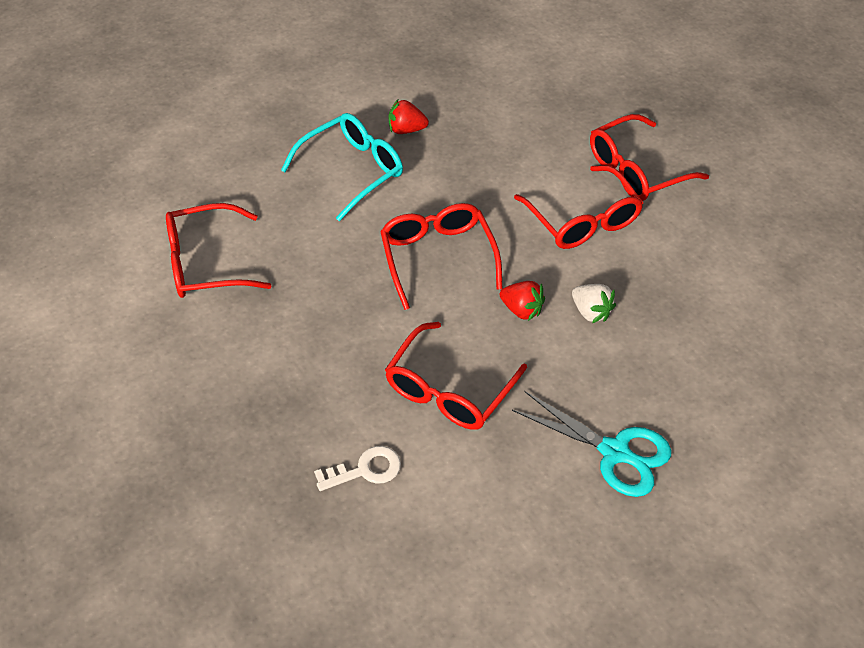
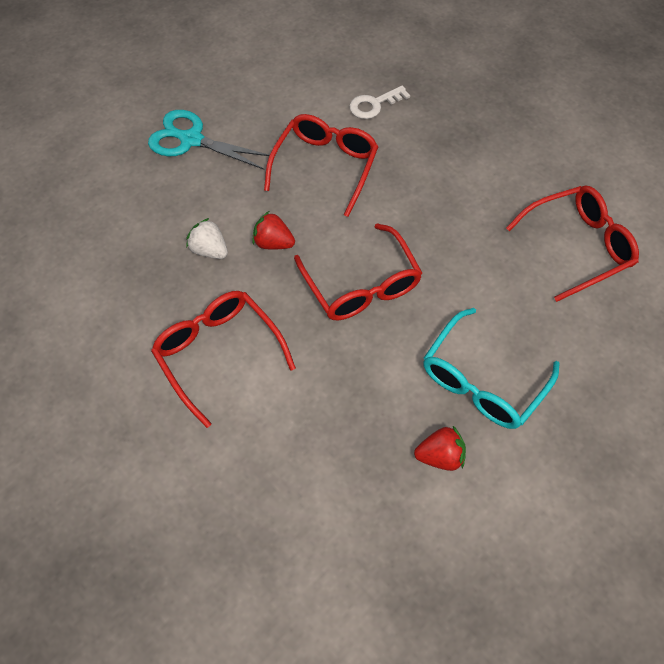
camera: 170 degrees right, 10 degrees up
(636, 170) = (156, 435): red glasses -> none

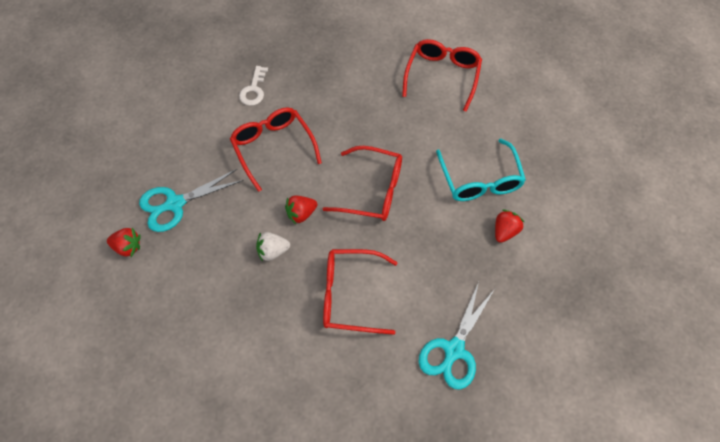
camera: 50 degrees left, 0 degrees up
(117, 140) = (127, 247): none -> red strawberry
(238, 505) = (454, 350): none -> turquoise scissors

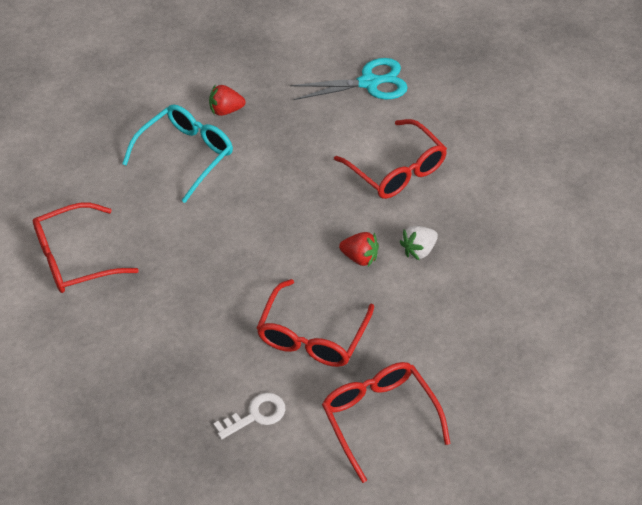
camera: 130 degrees left, 10 degrees down
(127, 247) = (542, 364): red strawberry -> none
(175, 204) = (460, 366): turquoise scissors -> none
(272, 251) = (419, 250): white strawberry -> white strawberry turned 105 degrees clockwise
(372, 190) = (278, 222): red glasses -> red glasses (379, 418)

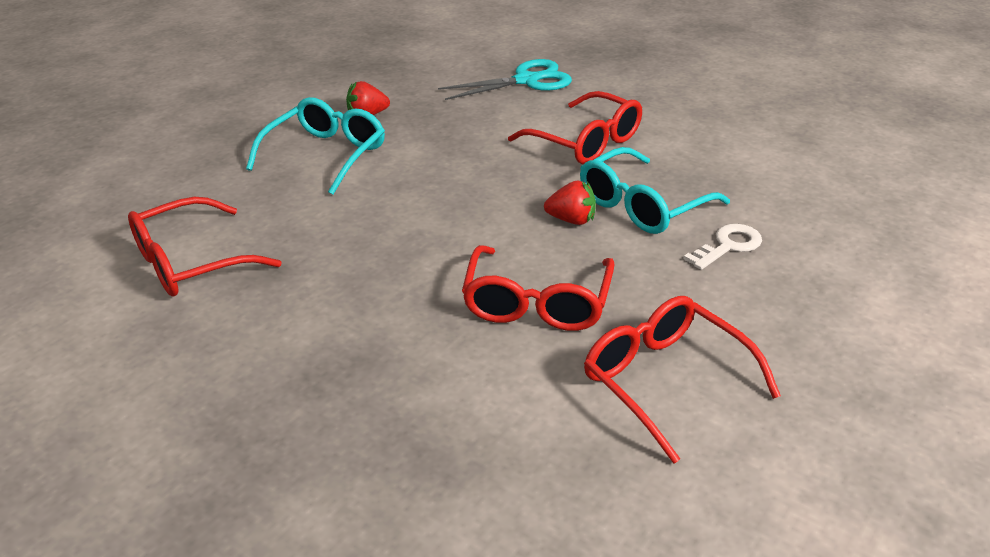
camera: 10 degrees left, 15 degrees down
(256, 415) = (484, 402): white key -> white key (728, 246)
(419, 250) = (642, 205): white strawberry -> turquoise glasses

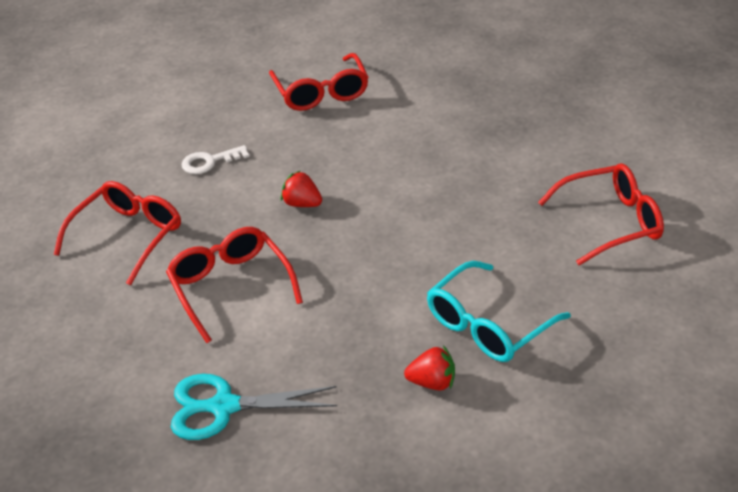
camera: 160 degrees left, 5 degrees up
(537, 303) = (366, 146): red glasses -> red glasses (128, 236)
(642, 205) = (239, 206): turquoise glasses -> none

